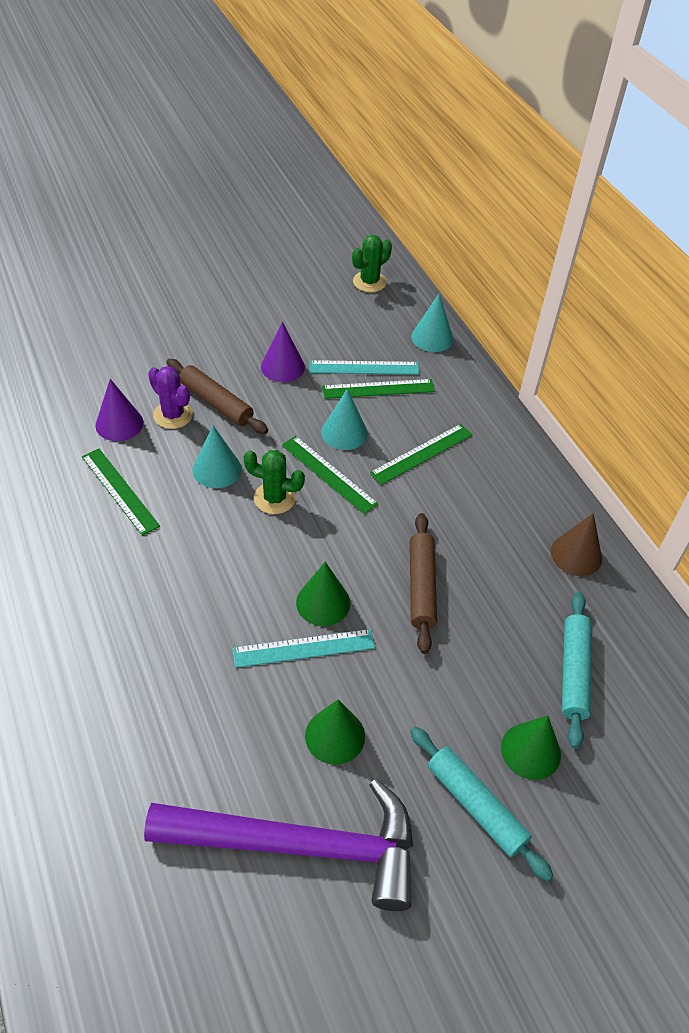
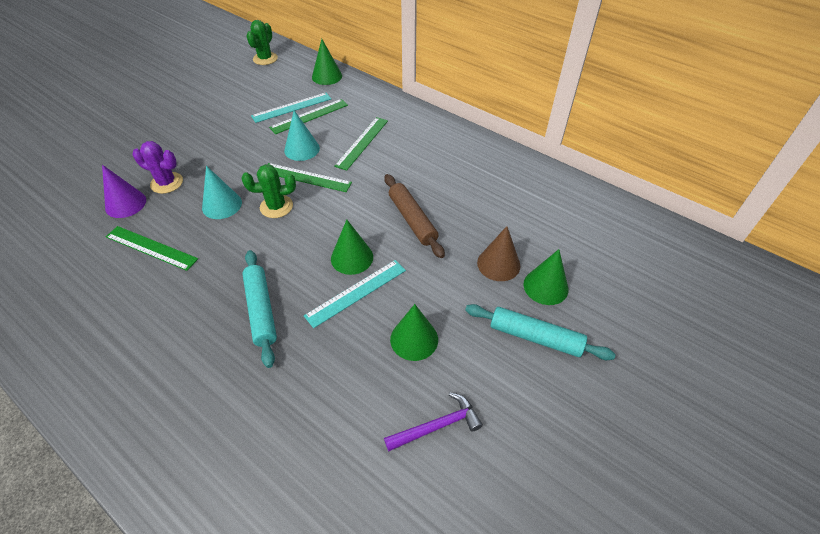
camera: 25 degrees left, 0 degrees up
(216, 403) = (196, 164): brown rolling pin -> none
(282, 366) = (233, 125): purple cone -> none
(302, 846) = (438, 426): purple hammer -> purple hammer, size x0.44
(432, 337) = (327, 76): turquoise cone -> green cone
(573, 672) = (539, 229): turquoise rolling pin -> turquoise rolling pin (261, 310)
(576, 555) = (495, 162): brown cone -> brown cone (498, 264)

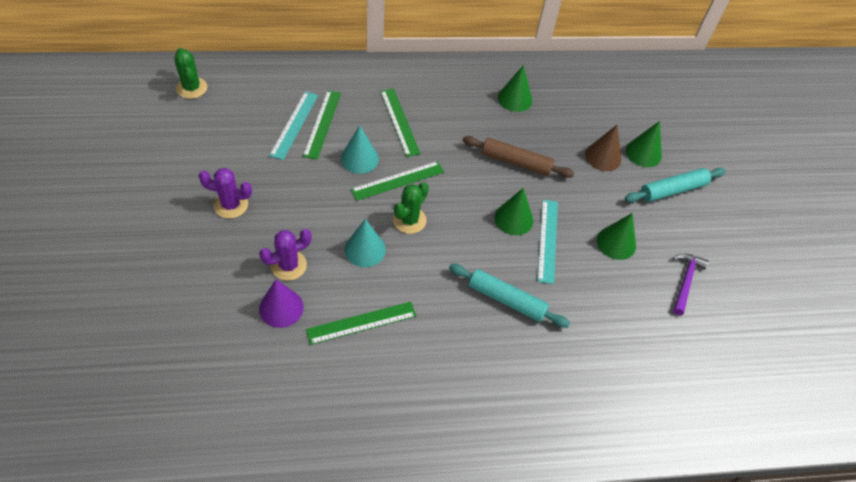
camera: 50 degrees left, 5 degrees up
(190, 129) = (231, 205): none -> purple cactus
(327, 76) = (281, 74): green cone -> green cone (515, 99)

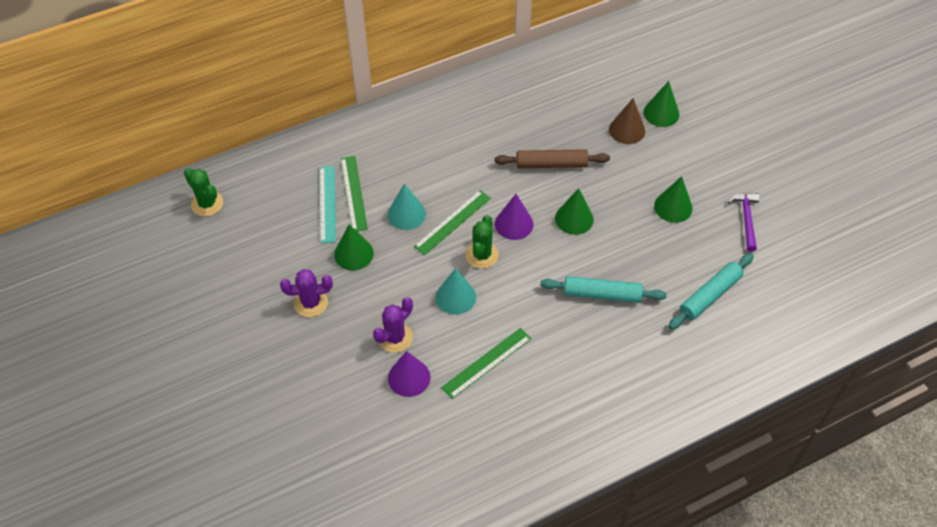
camera: 15 degrees left, 0 degrees up
(400, 121) = (425, 164): green ruler -> none
(454, 203) = (514, 224): none -> purple cone
(515, 99) = (521, 102): green cone -> green cone (353, 254)
(548, 240) = (613, 227): turquoise ruler -> none
(672, 190) = (701, 139): turquoise rolling pin -> turquoise rolling pin (710, 295)

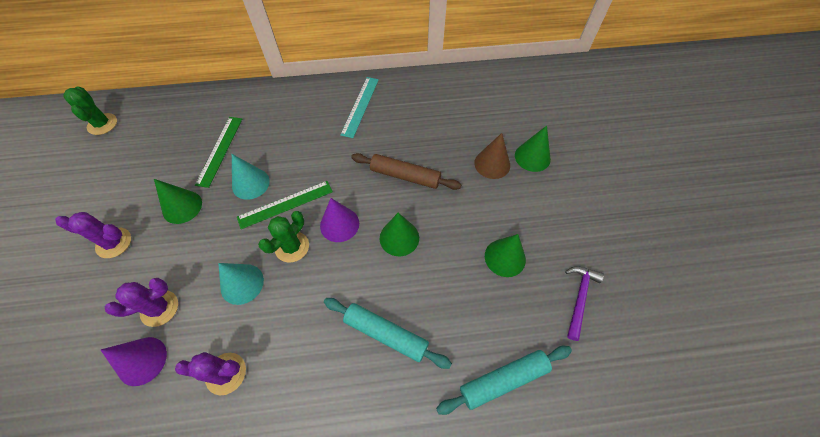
camera: 20 degrees right, 5 degrees up
(327, 204) = (193, 153): turquoise ruler -> turquoise ruler (360, 106)
(486, 362) = (226, 373): green ruler -> purple cactus

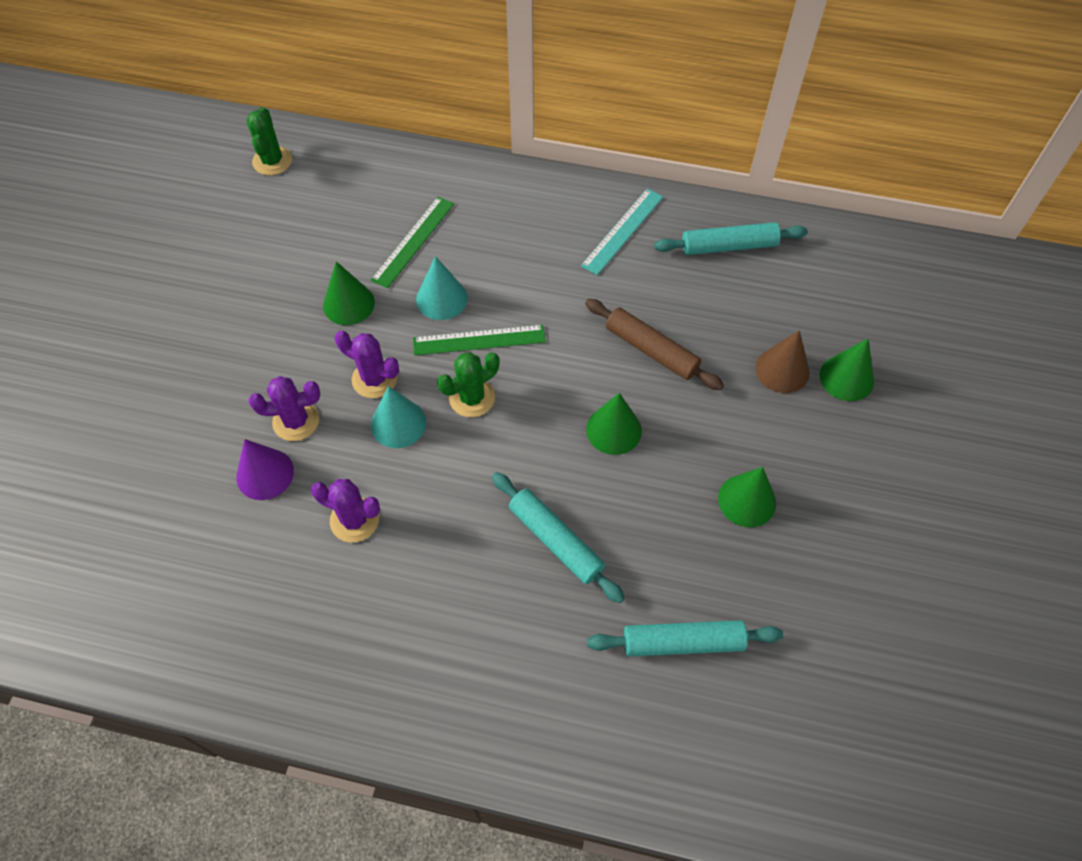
camera: 20 degrees right, 0 degrees up
(114, 243) = (258, 325): purple cactus -> purple cactus (374, 379)
(339, 224) = (541, 388): purple cone -> none
(429, 98) = (729, 246): none -> turquoise rolling pin
(579, 297) = (827, 583): purple hammer -> none

